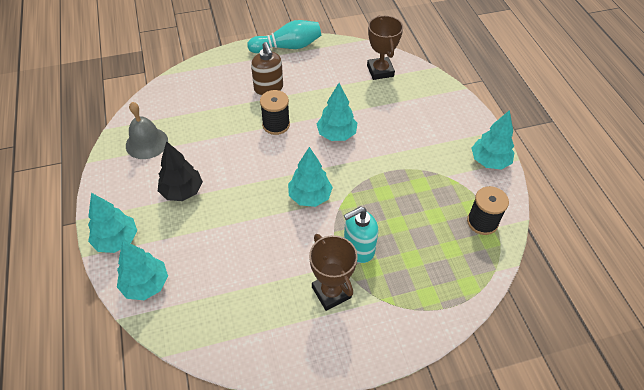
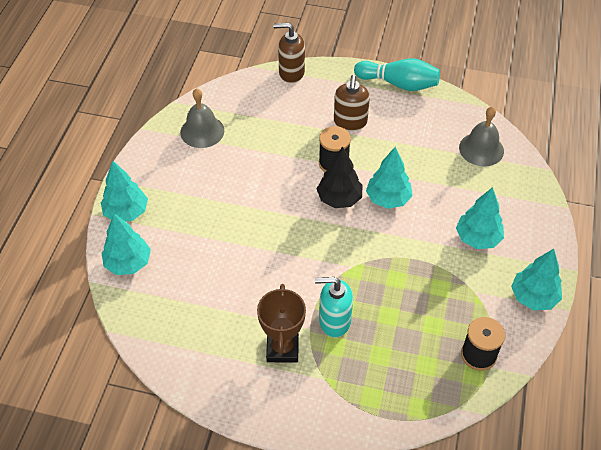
camera: 30 degrees right, 0 degrees up
(182, 191) = (207, 192): black tree -> black tree (339, 199)
(196, 69) = (291, 73): none -> brown soap dispenser
(310, 197) = (320, 250): turquoise tree -> turquoise tree (477, 238)
(380, 71) = (481, 149): brown trophy -> grey bell

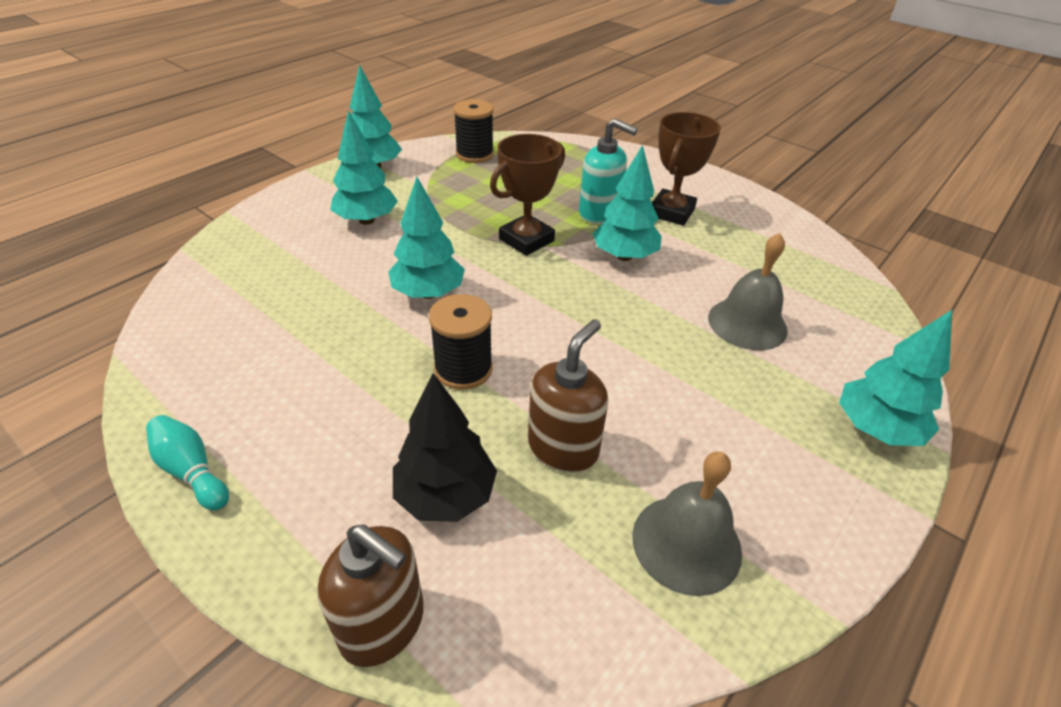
camera: 155 degrees left, 10 degrees down
(128, 263) = (869, 351): turquoise tree -> turquoise tree (624, 256)
(339, 199) = (497, 318): black tree -> black tree (445, 495)
(350, 122) = (369, 429): brown soap dispenser -> brown soap dispenser (563, 448)
(365, 267) = (526, 240): none -> brown trophy
(398, 84) = (192, 471): turquoise bowling pin -> turquoise bowling pin, size x0.60
(481, 149) = (224, 302): grey bell -> grey bell (747, 323)

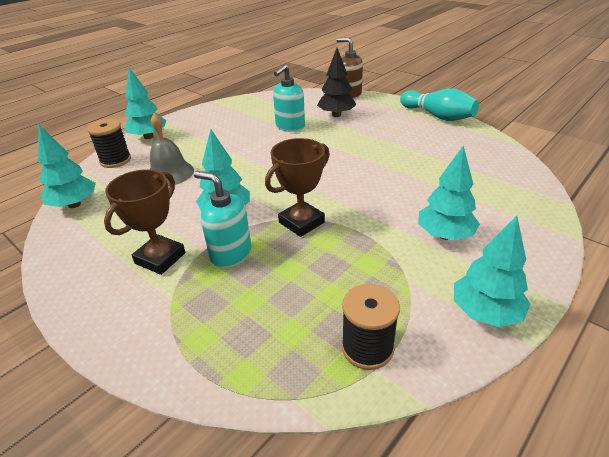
camera: 175 degrees left, 5 degrees down
(192, 471) = (437, 116): turquoise bowling pin -> turquoise bowling pin, size x1.68
(428, 293) = (368, 181): turquoise tree -> turquoise tree (74, 204)
(463, 369) = (337, 147): black spool -> black spool (115, 160)
(563, 448) = (290, 127): brown soap dispenser -> turquoise soap dispenser
(686, 543) = (251, 110): grey bell -> none

